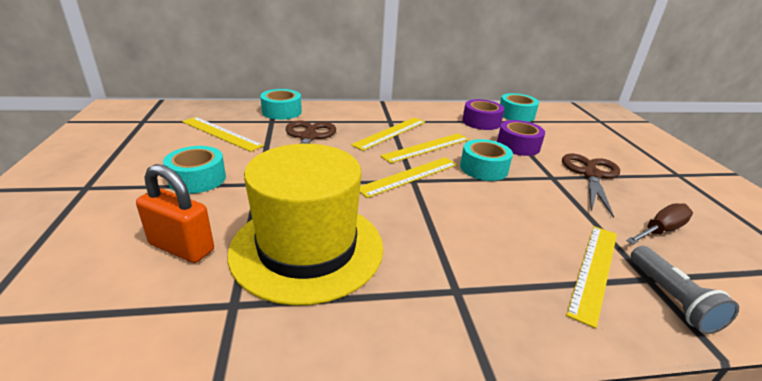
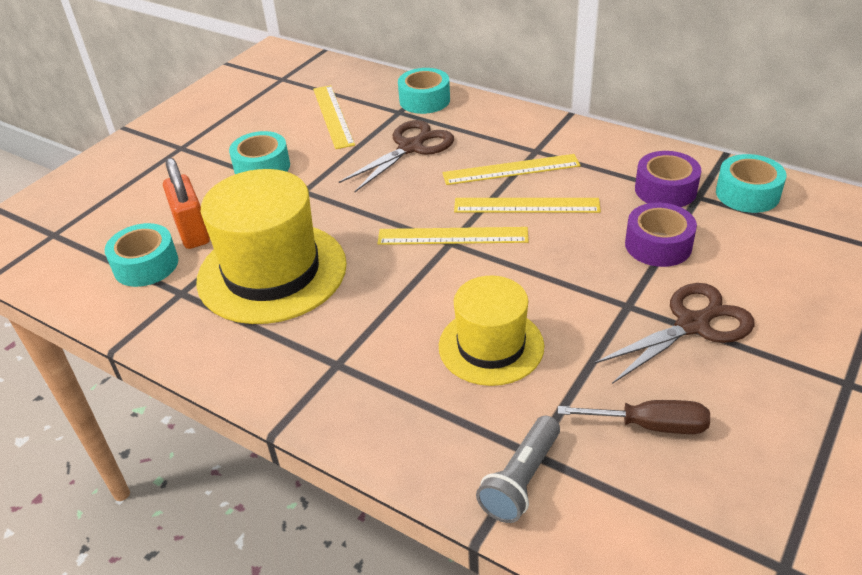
camera: 45 degrees right, 10 degrees up
(483, 168) = (555, 259): turquoise tape -> turquoise tape (146, 265)
(527, 228) = (491, 346): none -> yellow hat
(594, 270) = (488, 416): yellow ruler -> none

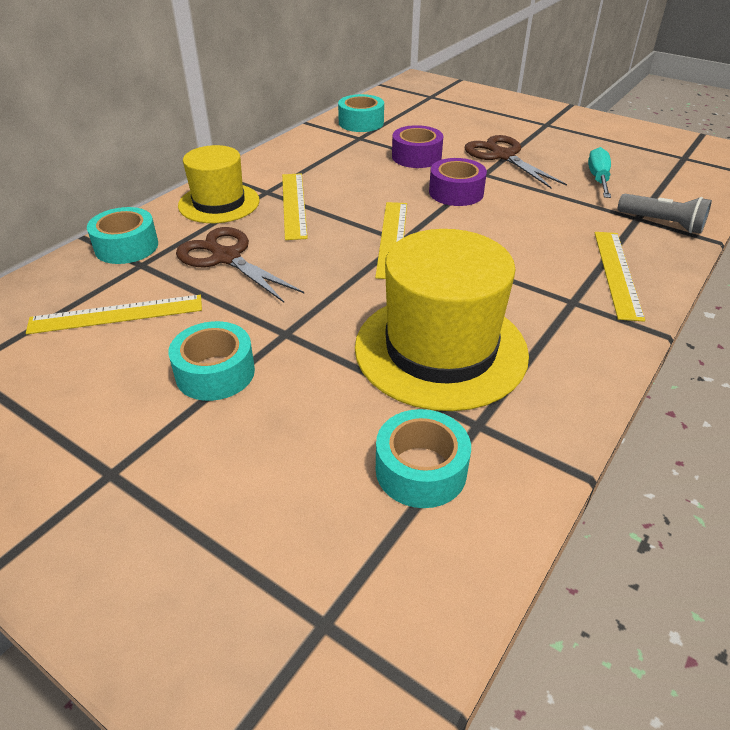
camera: 90 degrees left, 0 degrees up
(192, 231) = (351, 429): orange padlock -> none
(491, 346) = (536, 227): yellow hat -> yellow hat (219, 203)
(526, 205) = (353, 201): yellow ruler -> yellow ruler (617, 273)
(650, 425) = (598, 178): brown screwdriver -> turquoise screwdriver
(665, 190) = (347, 147): purple tape -> purple tape (456, 192)

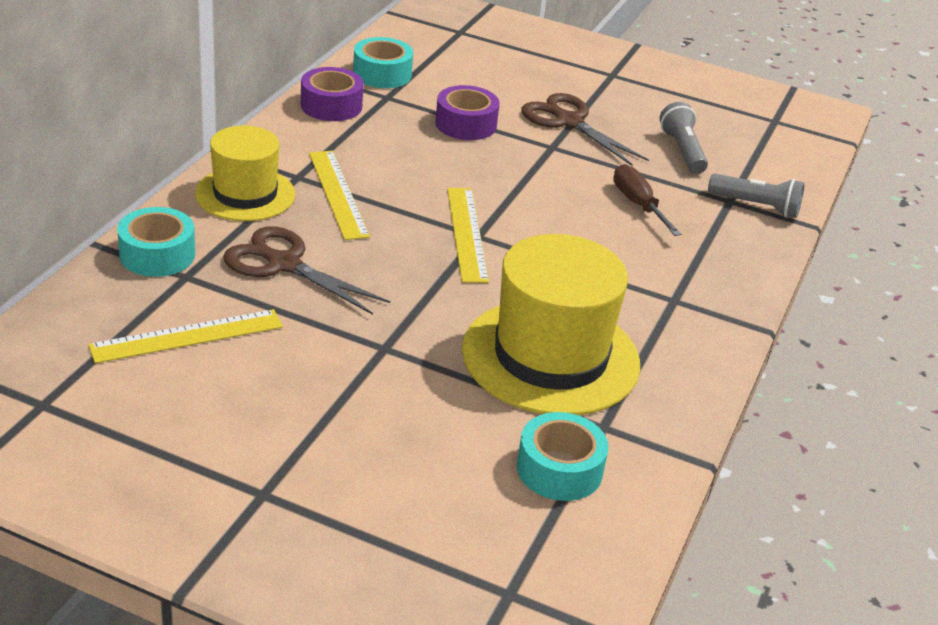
camera: 15 degrees left, 5 degrees down
(215, 372) = (326, 392): turquoise tape -> none
(456, 192) = (524, 173): purple tape -> purple tape (331, 105)
(552, 219) = (638, 205): none -> brown screwdriver
(598, 178) = (682, 151): turquoise screwdriver -> grey flashlight
(617, 273) = (715, 266): yellow ruler -> none

